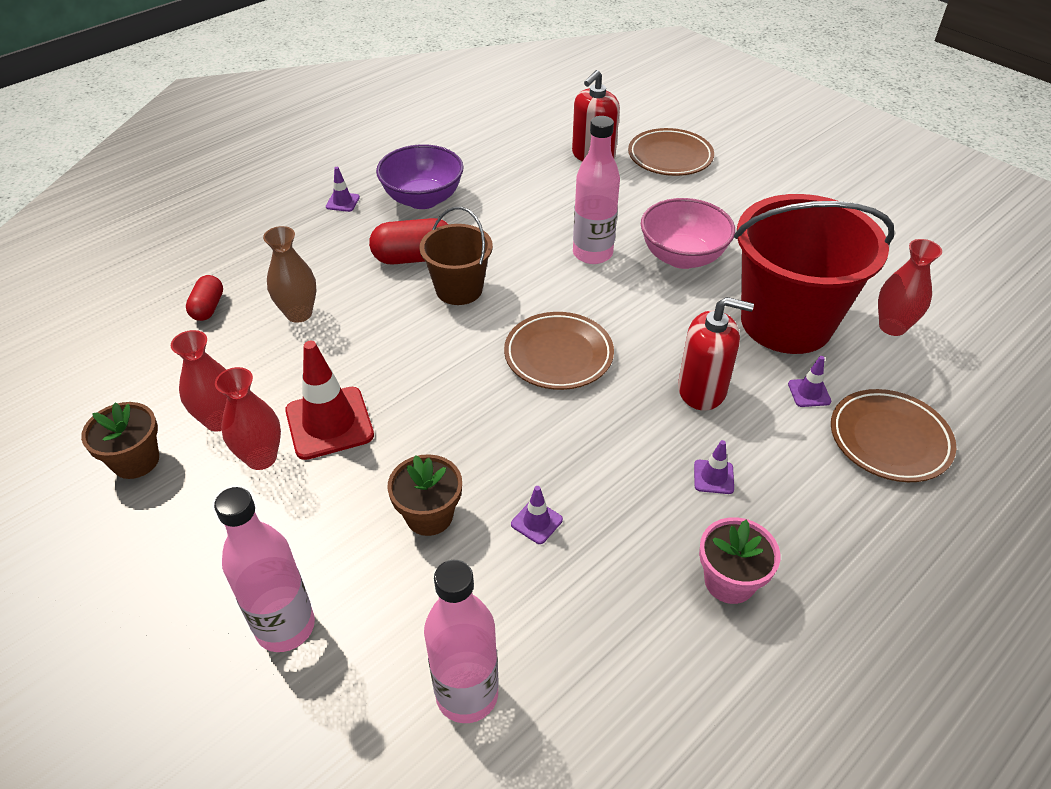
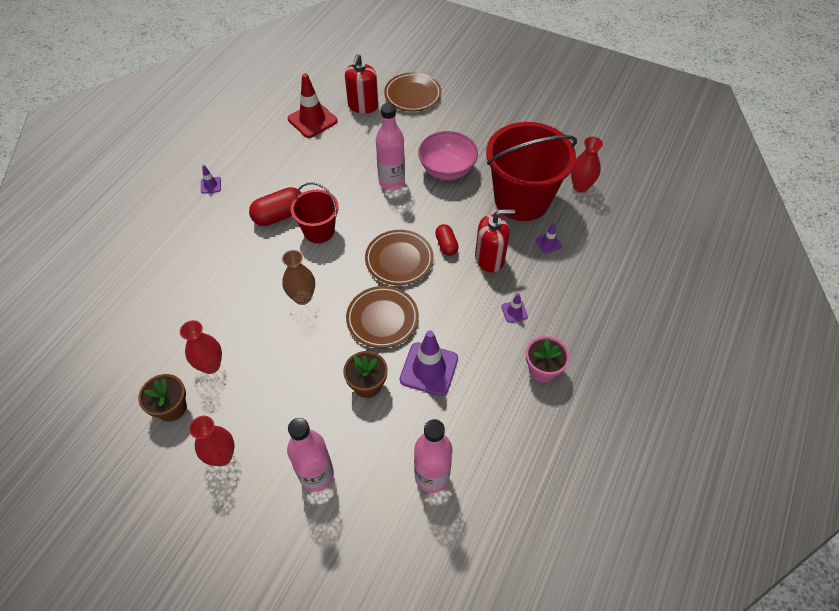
camera: 20 degrees left, 10 degrees up
(208, 307) = (160, 290): red capsule -> red capsule (446, 245)
(261, 458) = (250, 381): red vase -> red vase (222, 456)
(299, 313) = (223, 277): brown vase -> brown vase (302, 297)
(329, 423) = (281, 346): red traffic cone -> red traffic cone (312, 120)
(423, 199) = (264, 169): purple bowl -> none
(459, 289) = (319, 231): brown bucket -> red bucket
(536, 522) = (429, 369): purple traffic cone -> purple traffic cone, size x2.11
(889, 440) = (598, 260): brown plate -> brown plate (382, 319)

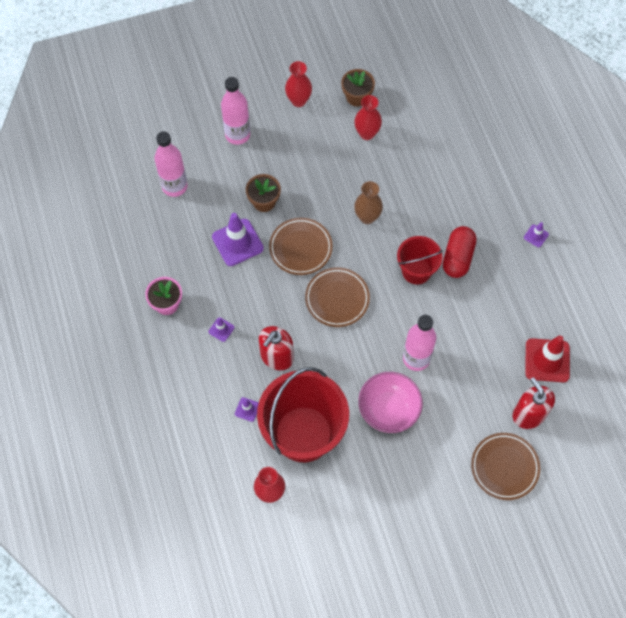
camera: 135 degrees right, 10 degrees up
(446, 245) = (318, 340): red capsule -> none

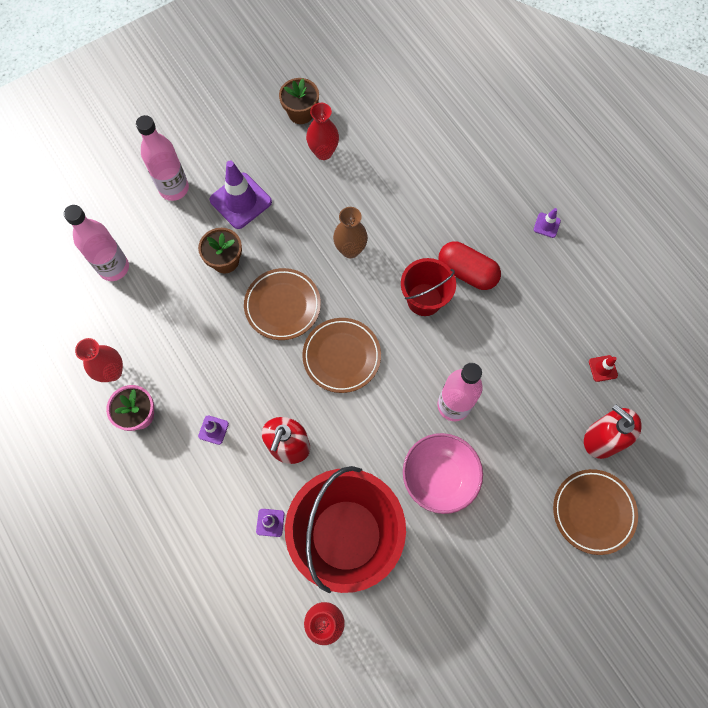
camera: 15 degrees left, 5 degrees up
(237, 242) = (206, 317): purple traffic cone -> purple traffic cone (240, 201)
(298, 100) = (235, 132): red vase -> red vase (112, 372)
(458, 257) = (467, 272): red capsule -> red capsule turned 60 degrees counterclockwise
(547, 360) = (603, 368): red traffic cone -> red traffic cone, size x0.47

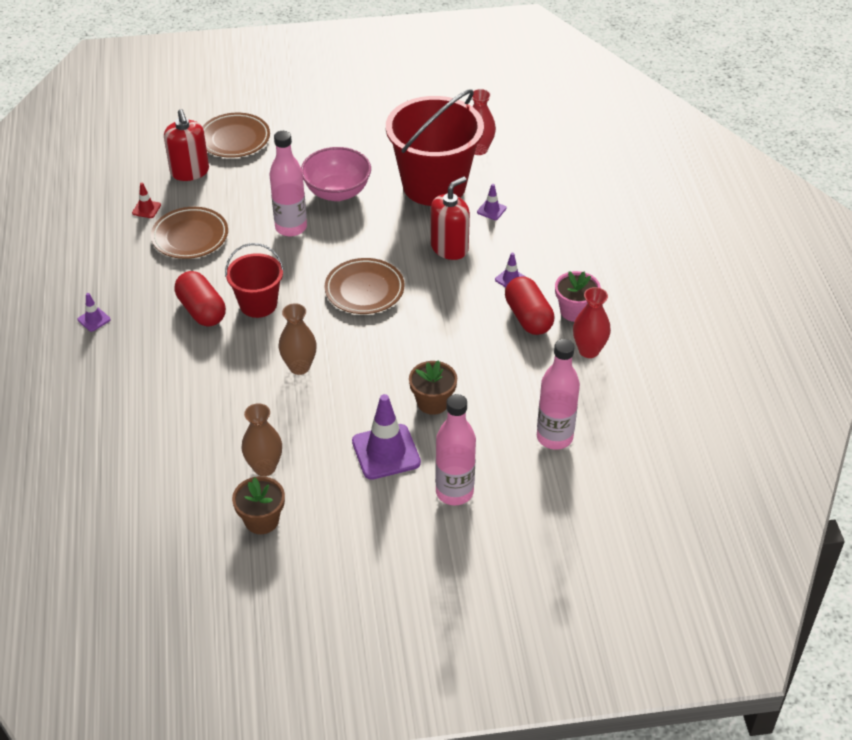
camera: 155 degrees left, 25 degrees down
(179, 388) = (528, 317): none -> red capsule
(282, 306) = (396, 345): brown plate -> brown plate (190, 237)
(323, 152) = (264, 467): red vase -> brown vase

